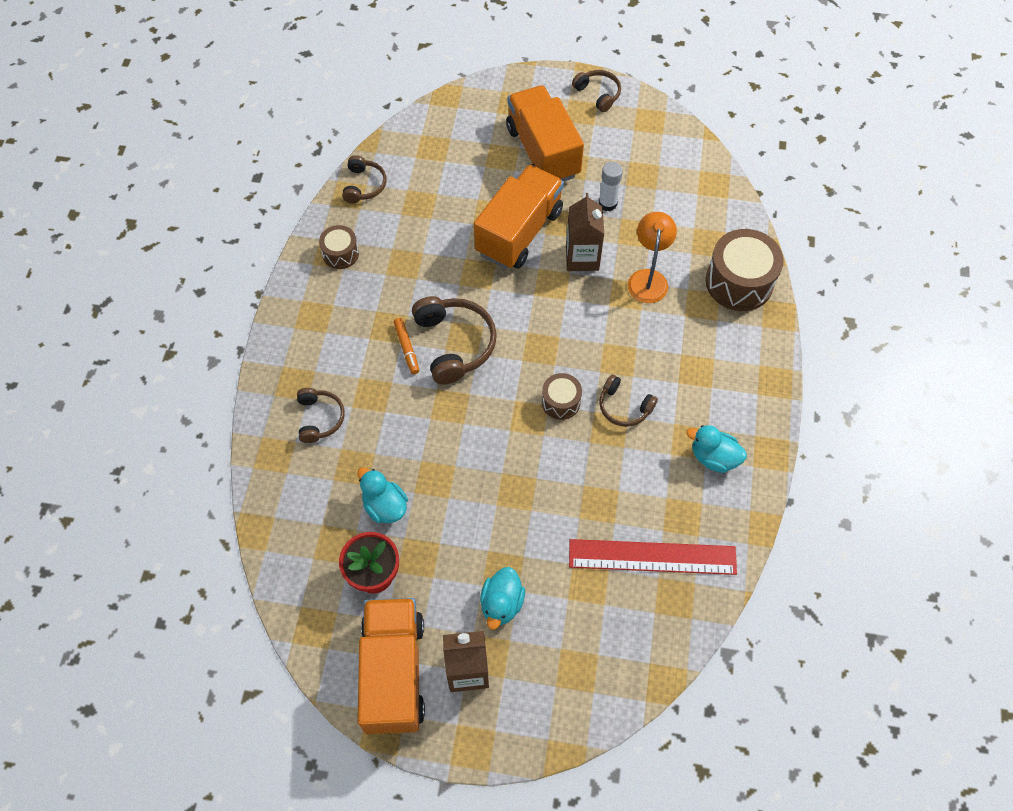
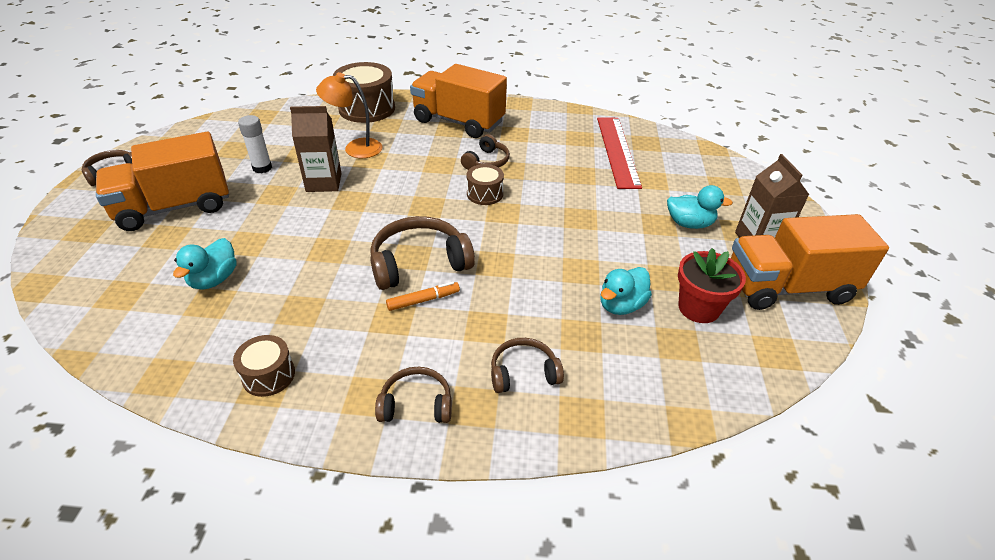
camera: 95 degrees left, 20 degrees down
(364, 185) = (154, 359): brown headphones -> brown headphones (416, 404)
(519, 232) = (280, 222): orange truck -> orange truck (458, 122)
(713, 457) = (527, 124): turquoise duck -> turquoise duck (214, 279)

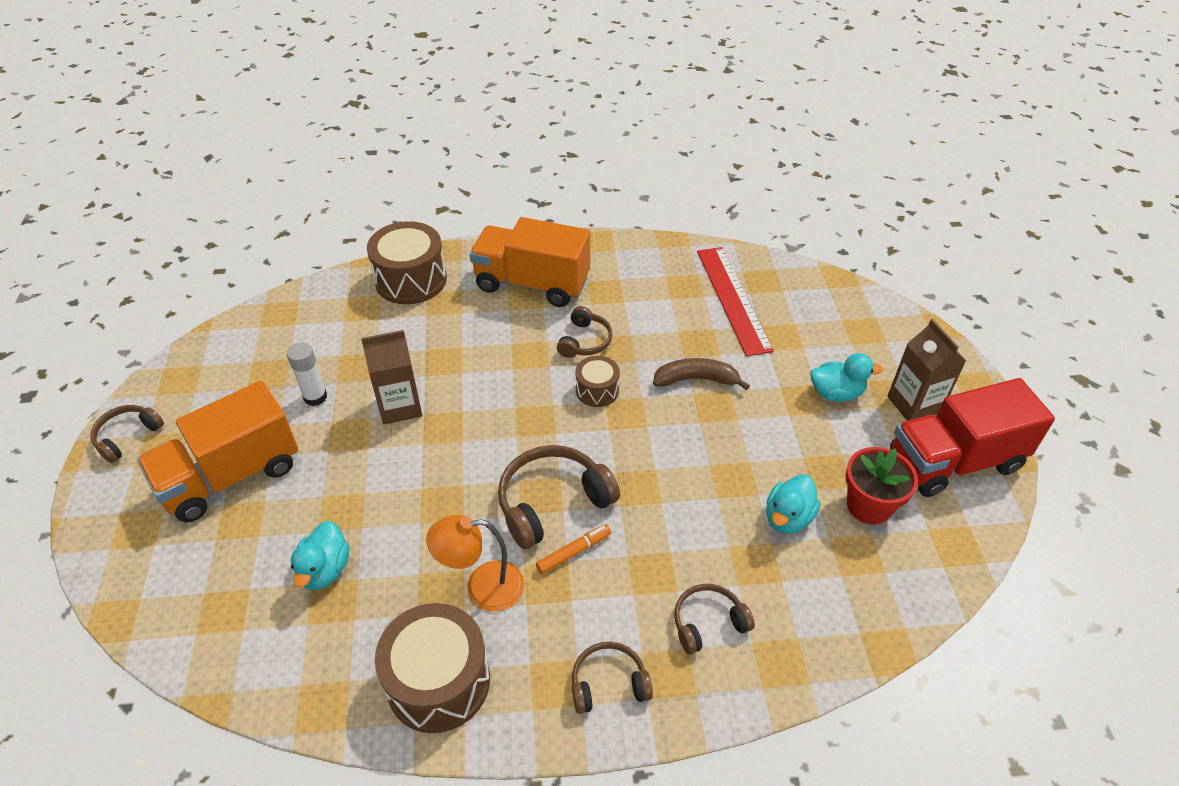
camera: 10 degrees left, 5 degrees up
(268, 375) = (438, 681): brown drum -> brown drum, size x1.84
(355, 148) = (419, 346): orange lamp -> orange lamp (482, 587)
(570, 198) = (696, 379): none -> brown banana
(787, 287) = (954, 461): orange truck -> red truck

